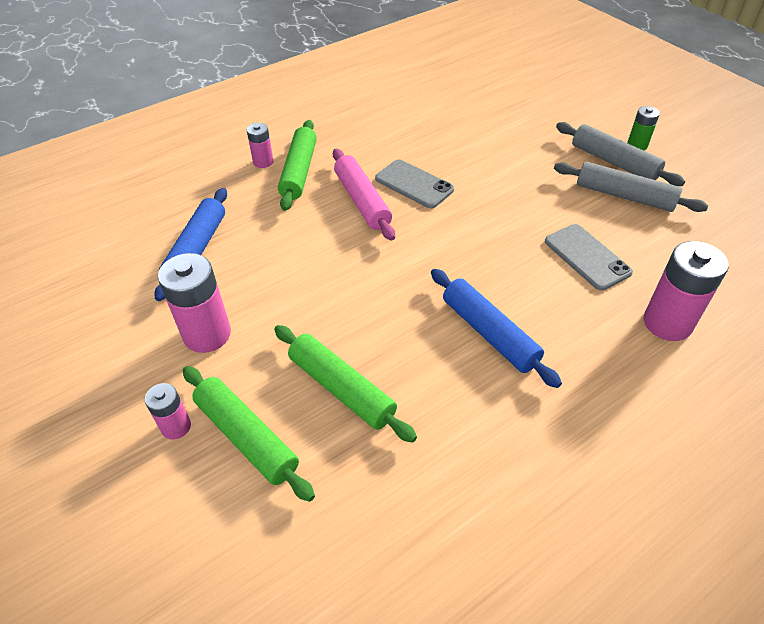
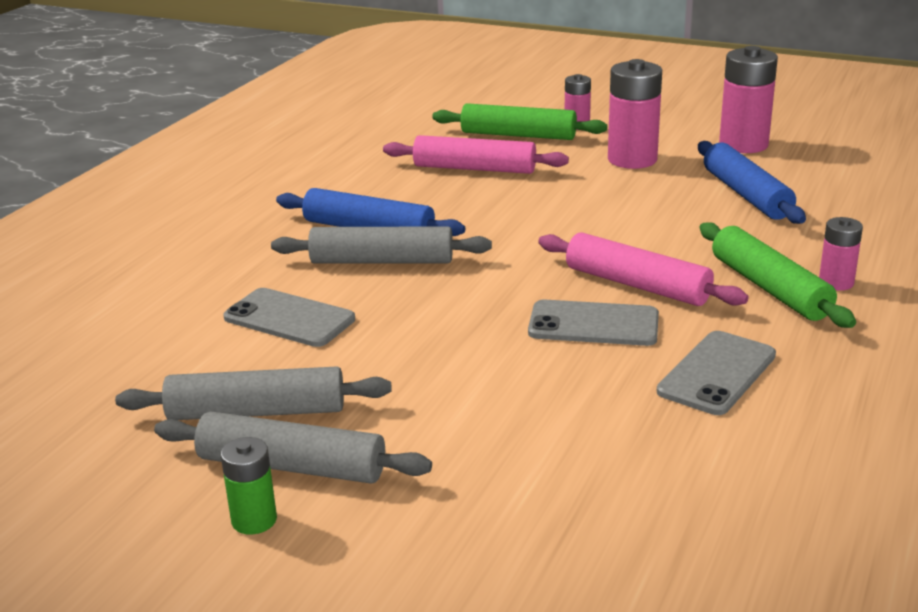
camera: 150 degrees right, 20 degrees down
(341, 388) = (475, 169): green rolling pin -> pink rolling pin
(388, 138) = (717, 373): none -> grey phone
(500, 289) = (381, 261): none -> grey rolling pin
(667, 323) = (172, 289): pink battery -> pink battery (743, 145)

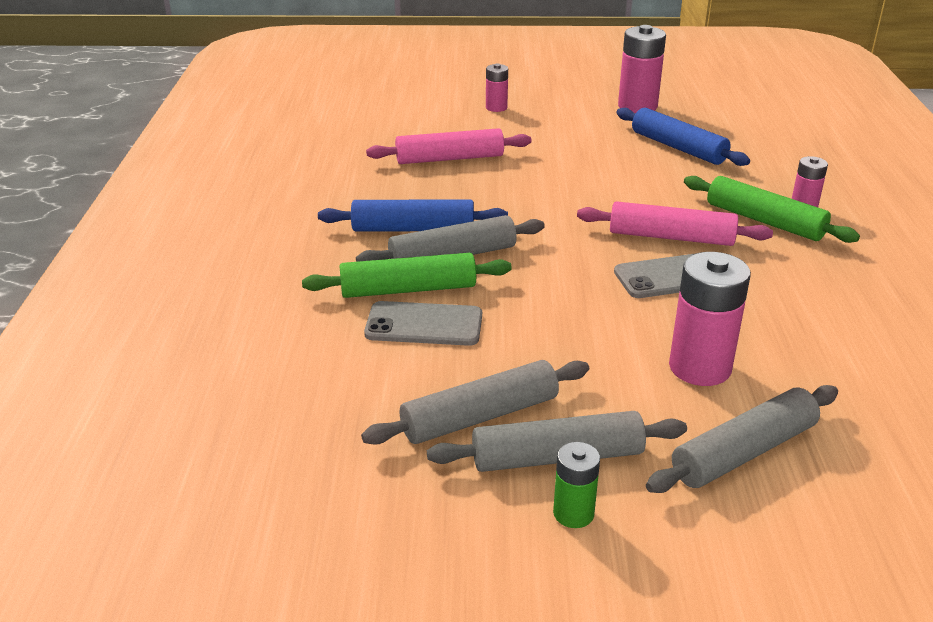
camera: 25 degrees left, 5 degrees up
(488, 511) = (743, 452): none -> grey rolling pin
(518, 135) = (457, 123): green rolling pin -> green rolling pin (408, 289)
(632, 159) = (567, 131): pink battery -> pink battery (700, 367)
(717, 373) = (793, 297): grey phone -> none

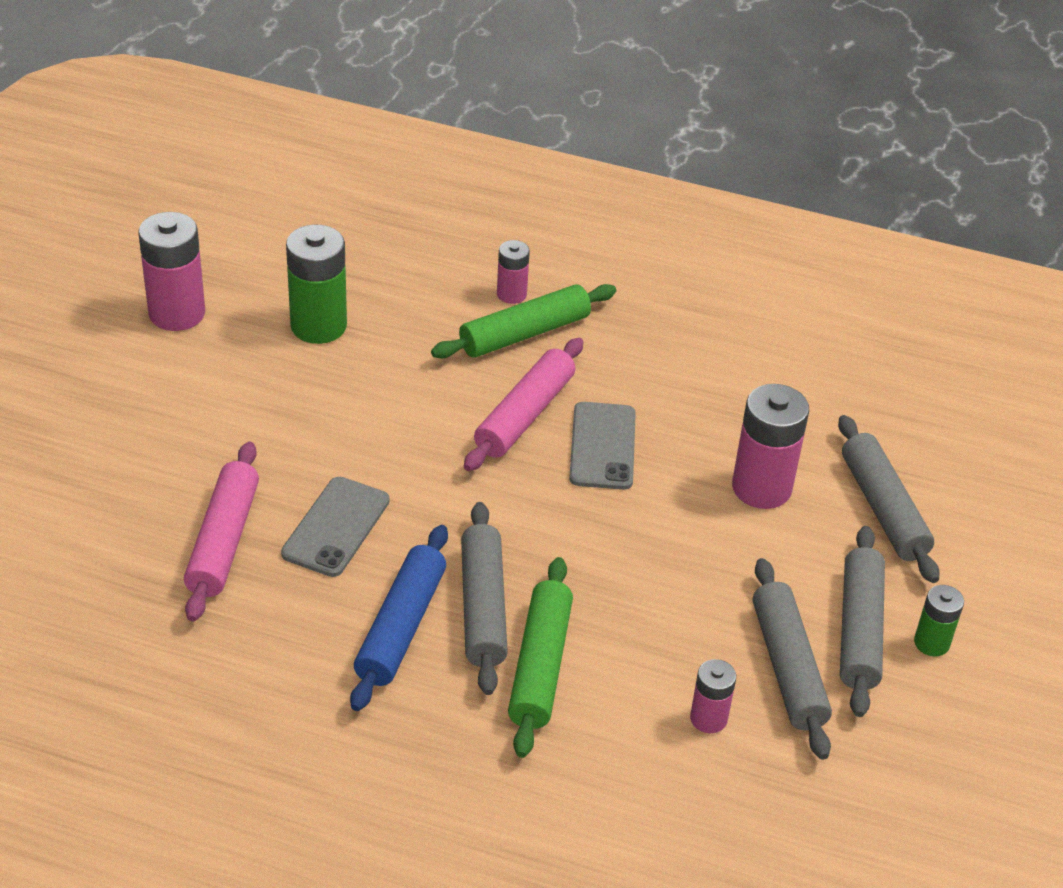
camera: 75 degrees left, 10 degrees up
(424, 325) = (617, 670): grey phone -> grey phone (336, 527)
(496, 107) = (87, 447): pink battery -> pink battery (708, 718)
(678, 148) = (318, 326): blue rolling pin -> green battery

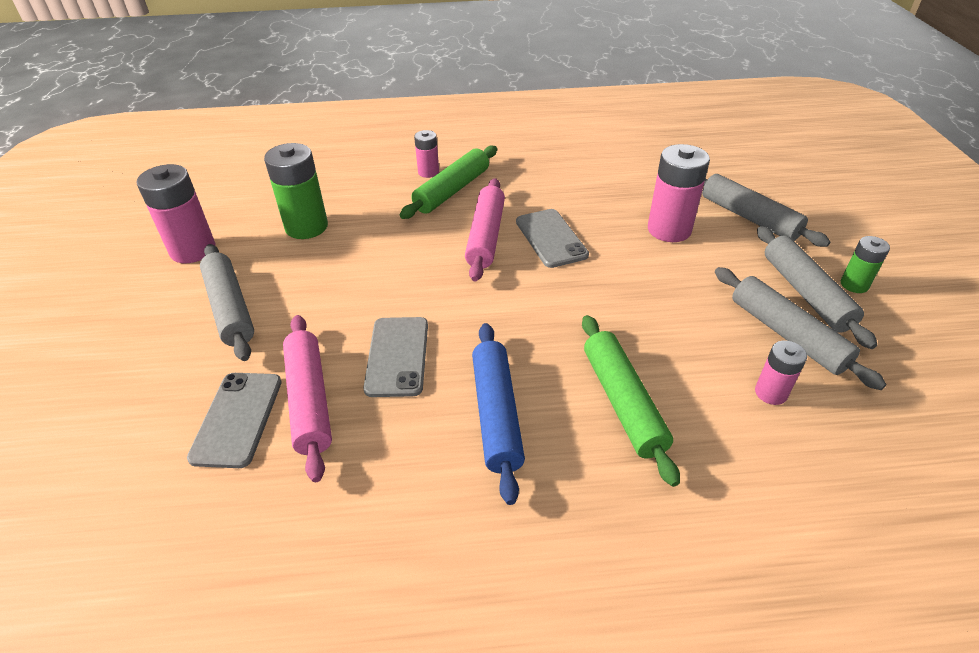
camera: 20 degrees left, 0 degrees up
(146, 533) = (237, 419): none -> grey phone
(482, 607) = (548, 374): grey rolling pin -> grey rolling pin (230, 308)

